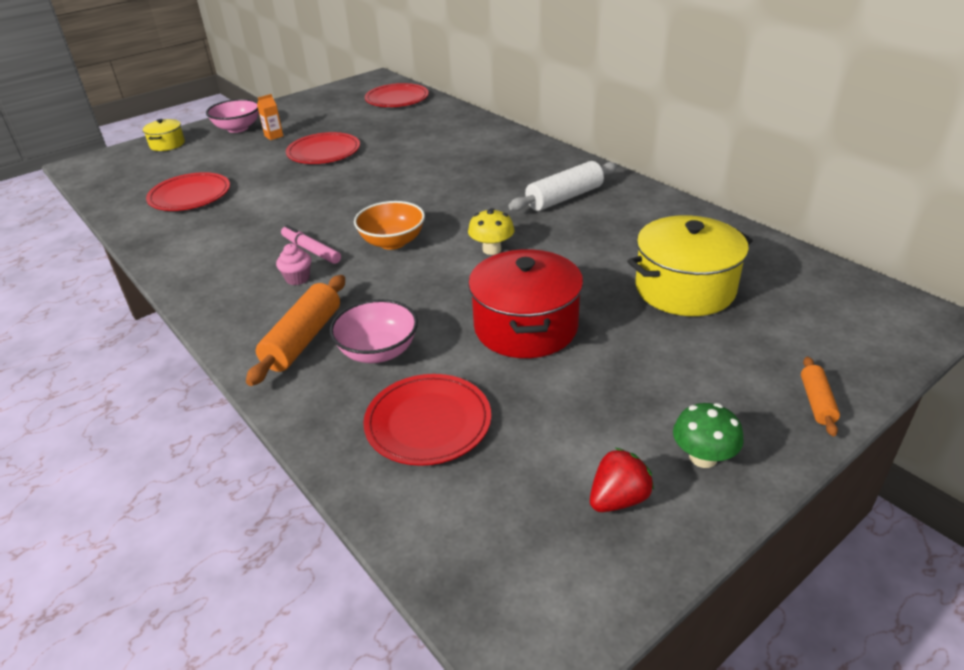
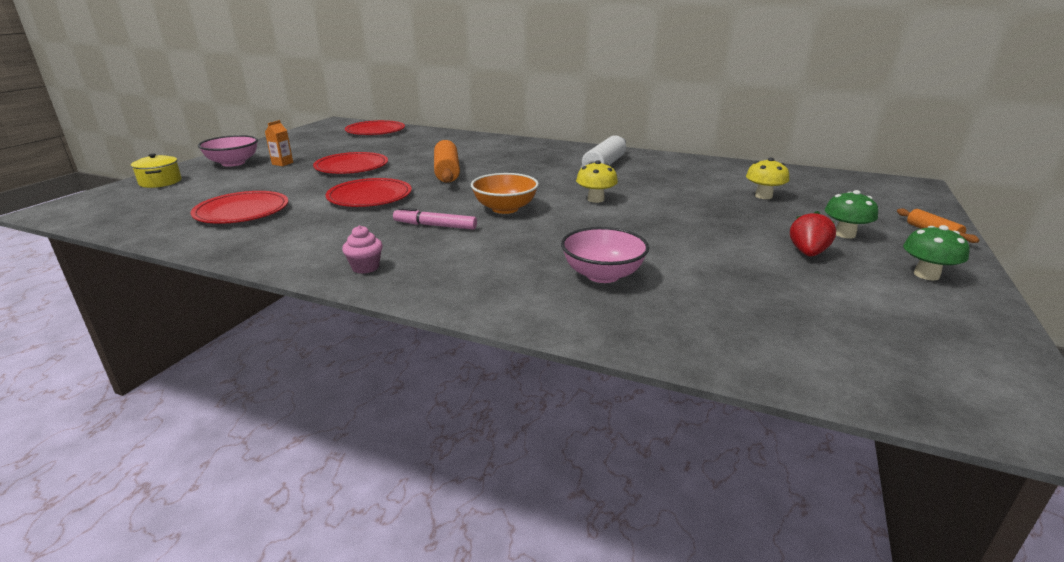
camera: 30 degrees left, 10 degrees down
(297, 278) = (450, 245): pink cupcake -> pink cupcake (365, 267)
(303, 339) = (520, 282): orange rolling pin -> orange rolling pin (447, 172)
(428, 422) = (718, 307): red plate -> red plate (370, 196)
(525, 327) = (694, 235): red pot -> none
(618, 499) = (921, 312): red strawberry -> red strawberry (807, 253)
(684, 289) = (763, 196): yellow pot -> yellow mushroom
(696, 372) = (845, 234): none -> green mushroom

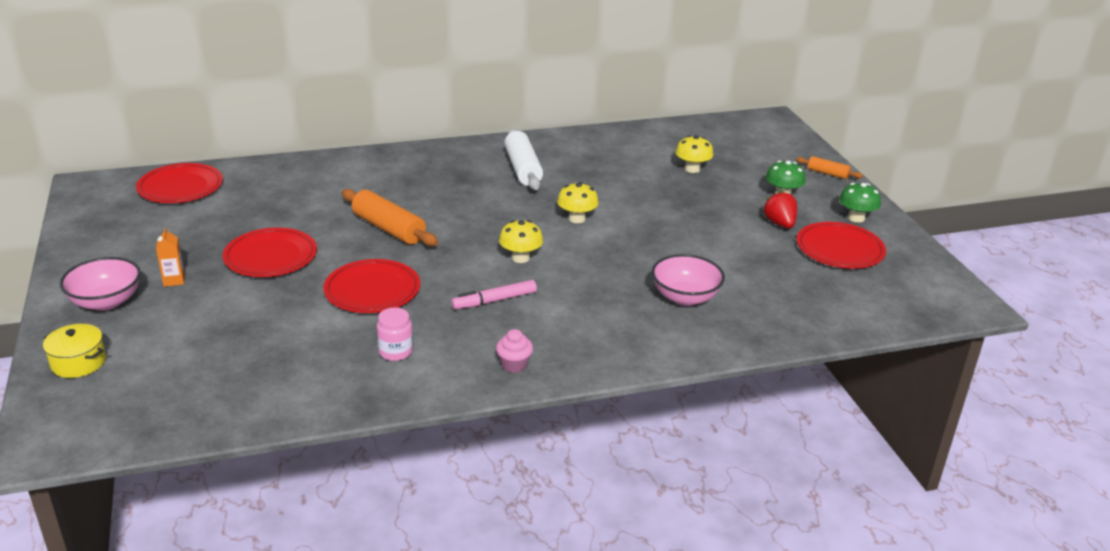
camera: 40 degrees left, 5 degrees up
(242, 211) = (278, 359): red plate -> red plate (839, 249)
(309, 231) = (395, 352): none -> pink jar
(505, 208) = (520, 258): orange bowl -> yellow mushroom

